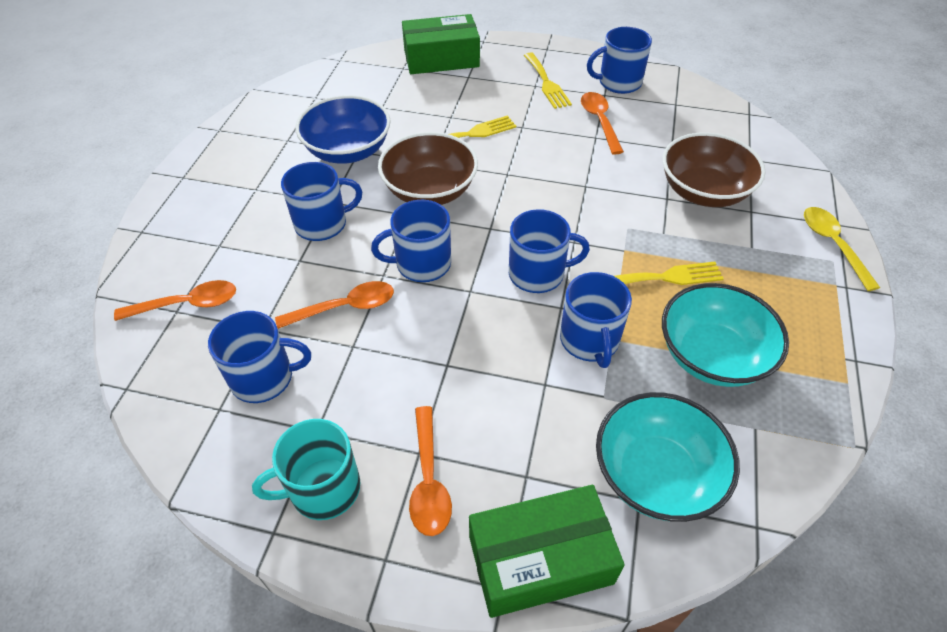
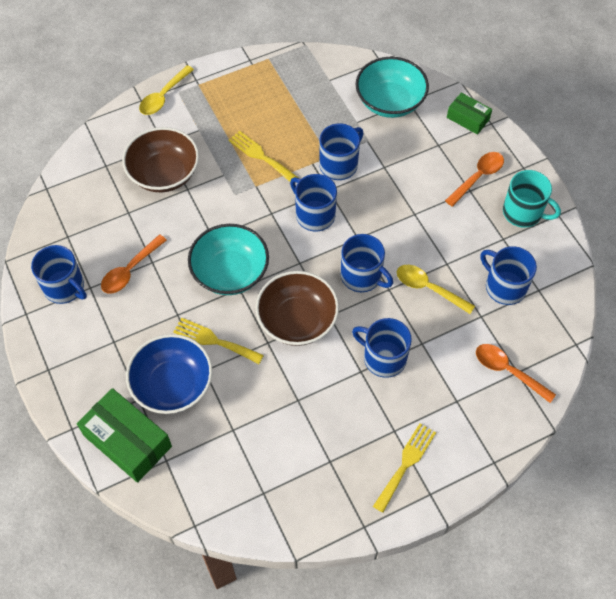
camera: 130 degrees left, 10 degrees up
(345, 307) = (428, 288): orange spoon -> yellow spoon
(348, 151) = (304, 407): blue bowl -> blue bowl (173, 385)
(540, 560) = (468, 118): green box -> green box, size x0.57
(546, 83) = (104, 335): yellow fork -> yellow fork (406, 464)
(712, 356) = (300, 112): turquoise bowl -> turquoise bowl (230, 272)

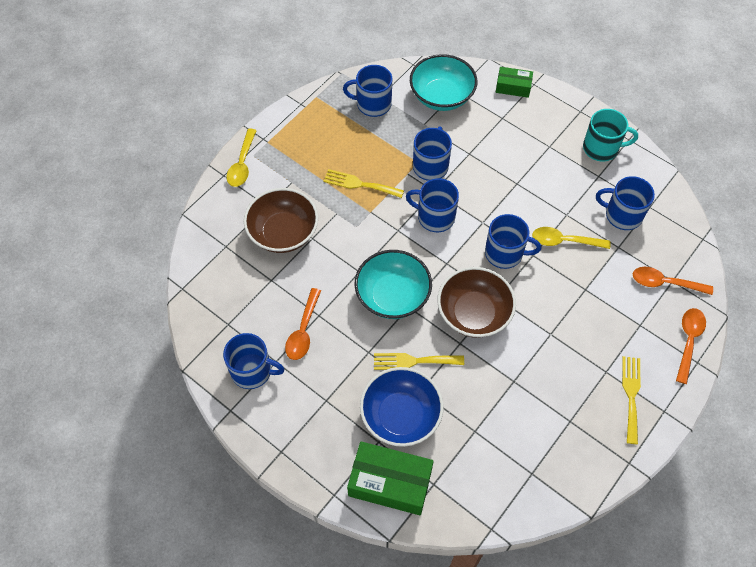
camera: 25 degrees left, 0 degrees up
(383, 358) = (562, 314): blue mug -> blue mug (373, 104)
(478, 177) = (549, 133): orange spoon -> orange spoon (688, 341)

